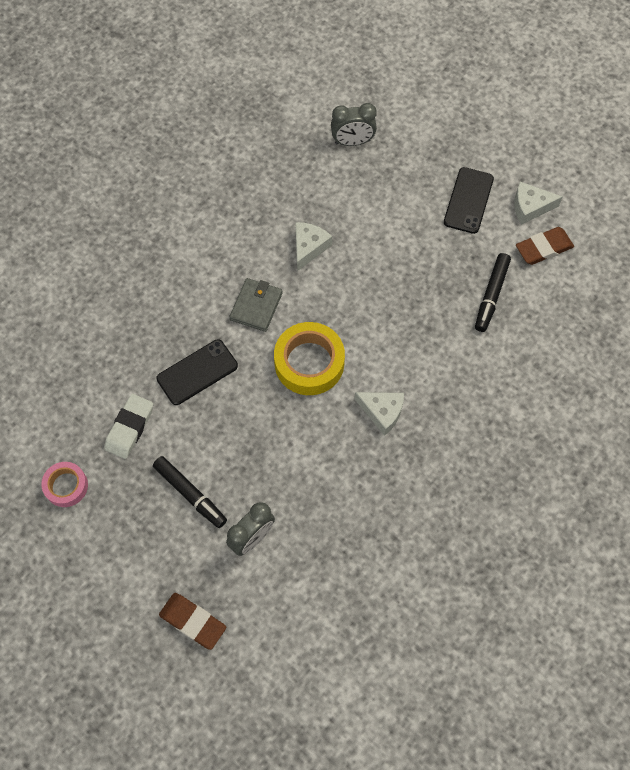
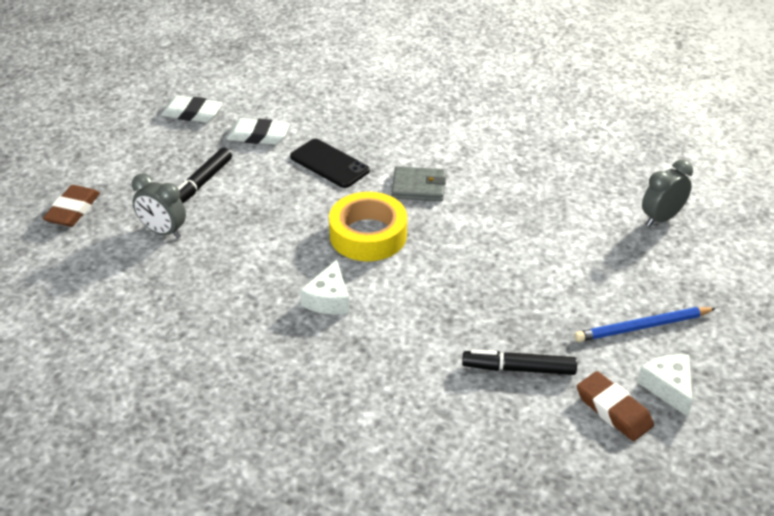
camera: 75 degrees right, 25 degrees down
(66, 486) = (192, 113): pink tape -> white eraser
(309, 247) = (506, 210): white cheese -> none
(352, 142) = (661, 218): grey clock -> grey clock turned 75 degrees clockwise
(468, 200) = (642, 327): black phone -> blue pencil

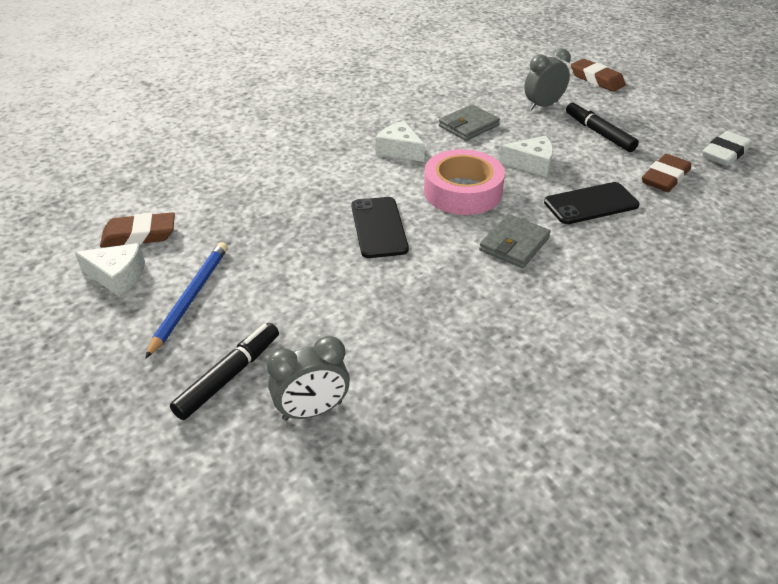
camera: 120 degrees right, 0 degrees up
(243, 269) = (468, 126): none -> grey wallet
(258, 136) = (665, 178): white eraser -> brown eraser
(289, 209) = (531, 164): none -> white cheese
(368, 235) = (462, 191): yellow tape -> pink tape
(461, 263) = (379, 227): none -> black phone
(518, 369) = (233, 208): black marker -> black marker (229, 376)
(661, 218) = (312, 411): grey clock -> grey clock turned 75 degrees clockwise

